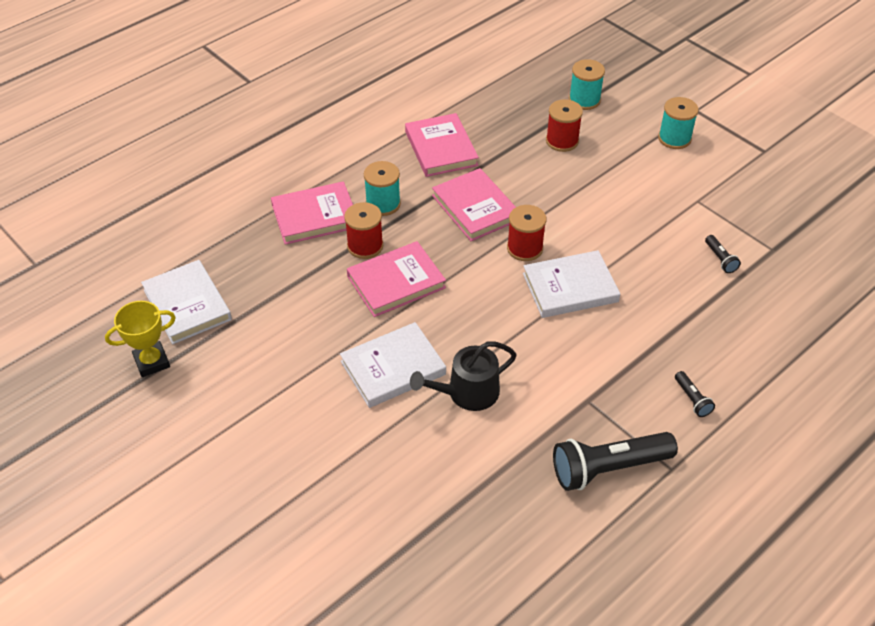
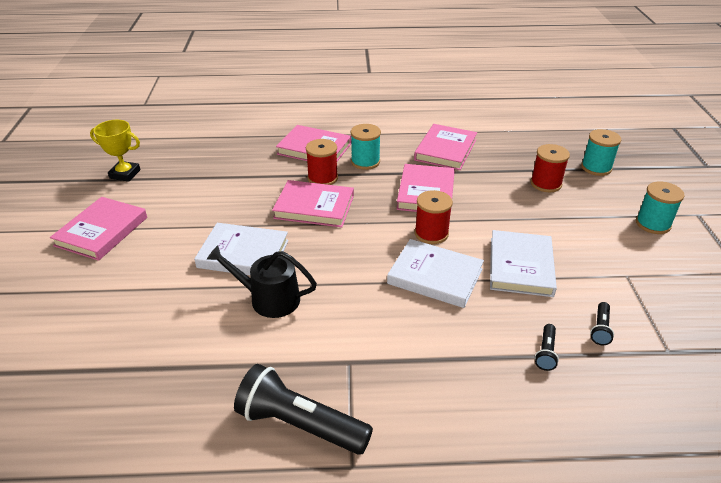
camera: 40 degrees right, 10 degrees down
(187, 305) = (183, 157): white book -> white book (520, 266)
(225, 435) = (102, 231): none -> pink book
(692, 399) = (441, 422): black flashlight -> black flashlight (545, 353)

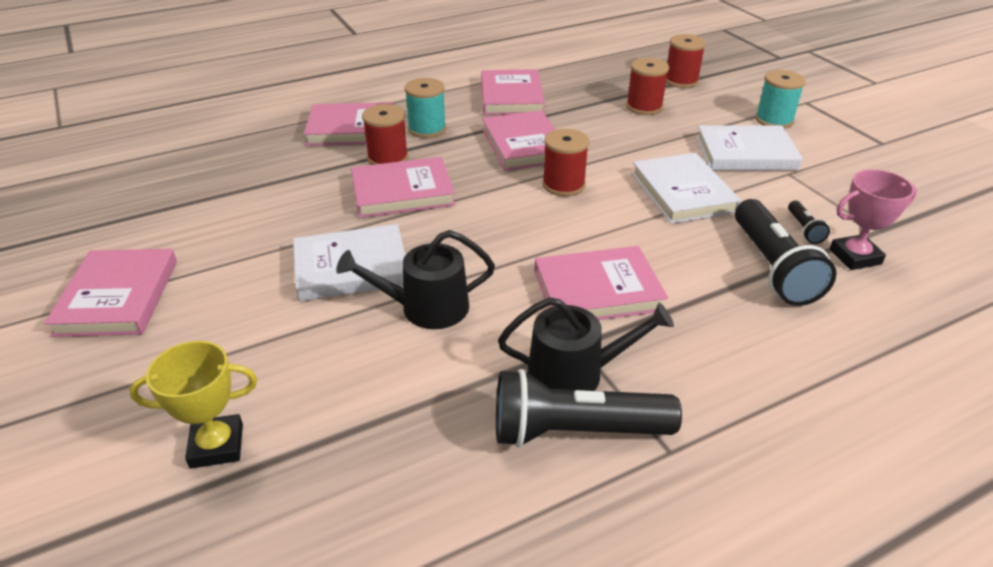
camera: 25 degrees left, 0 degrees up
(125, 174) = (98, 217): yellow trophy -> yellow trophy (217, 446)
(330, 382) = (574, 373): none -> black watering can
(394, 325) = (597, 290): none -> pink book
(435, 276) = (602, 227): white book -> white book (745, 153)
(545, 353) = (772, 267): black flashlight -> black flashlight, size x2.22
(596, 168) = (681, 81): turquoise spool -> red spool
(627, 367) = (855, 257): none -> pink trophy

